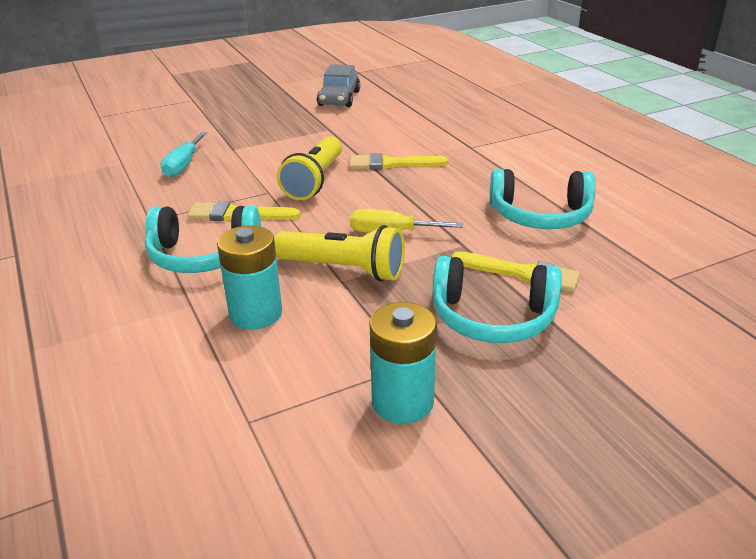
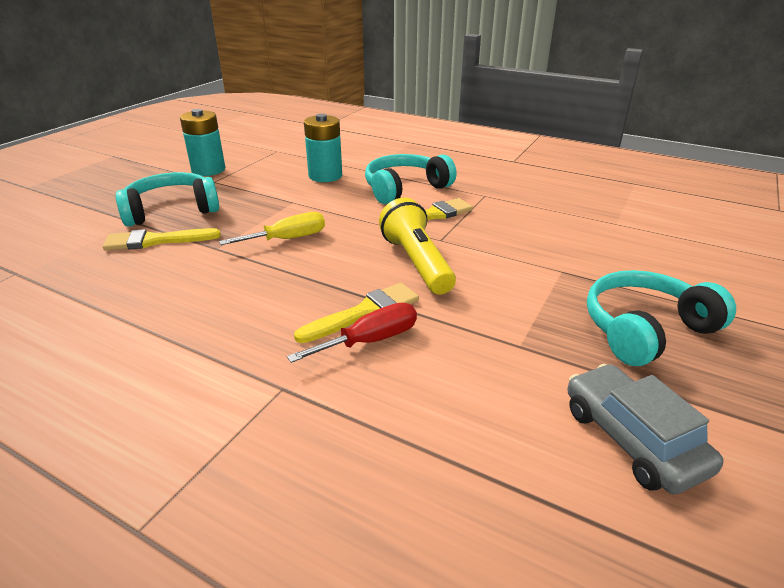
camera: 145 degrees right, 0 degrees up
(183, 165) = (562, 238): turquoise screwdriver -> none
(344, 269) = (298, 207): yellow flashlight -> none
(404, 151) = (370, 340): none -> red screwdriver
(540, 216) = (146, 299): turquoise headphones -> turquoise headphones (645, 329)

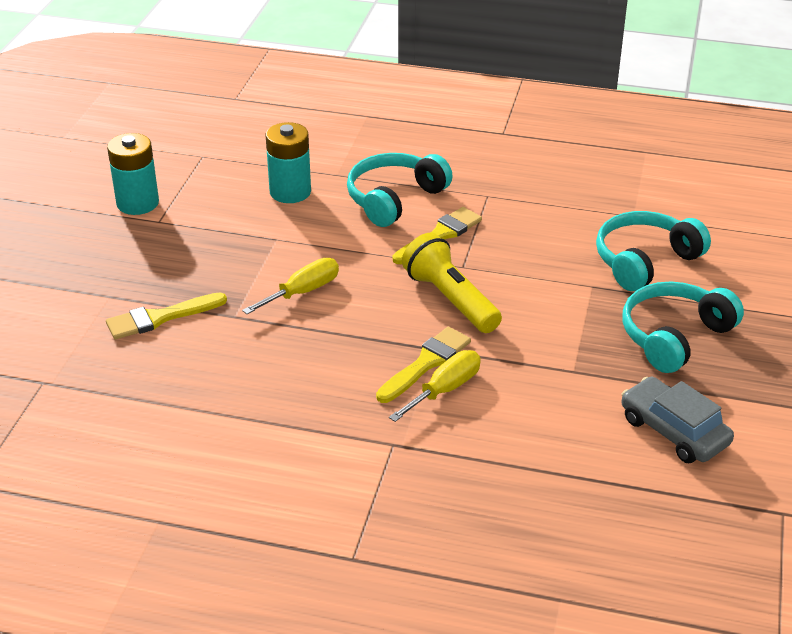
camera: 15 degrees left, 5 degrees up
(171, 210) = (143, 274): turquoise headphones -> turquoise headphones (644, 261)
(370, 340) = (445, 389): red screwdriver -> yellow screwdriver

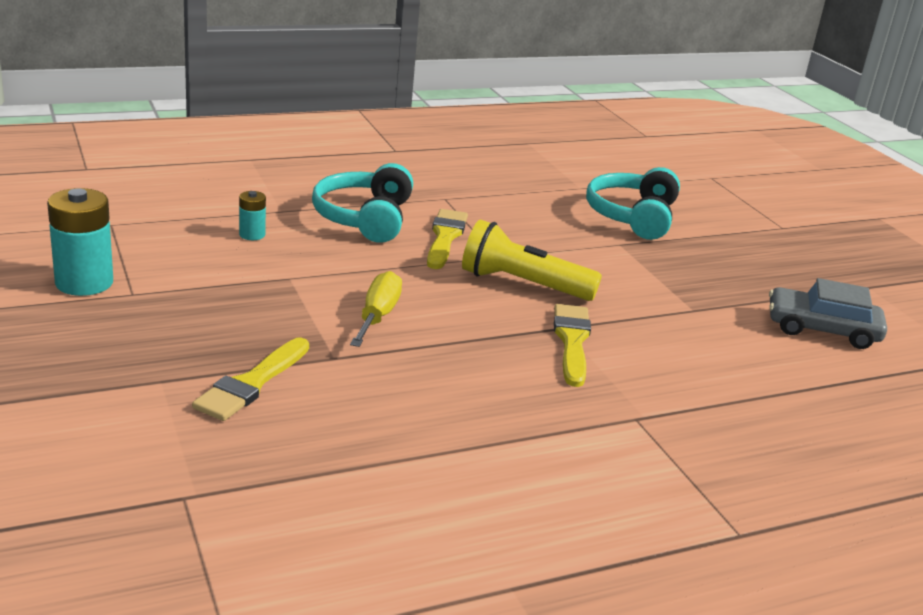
camera: 40 degrees left, 10 degrees down
(290, 192) = (252, 235): turquoise battery -> turquoise battery, size x0.52
(445, 389) = (616, 357): yellow screwdriver -> none
(674, 336) = (726, 263): turquoise headphones -> none

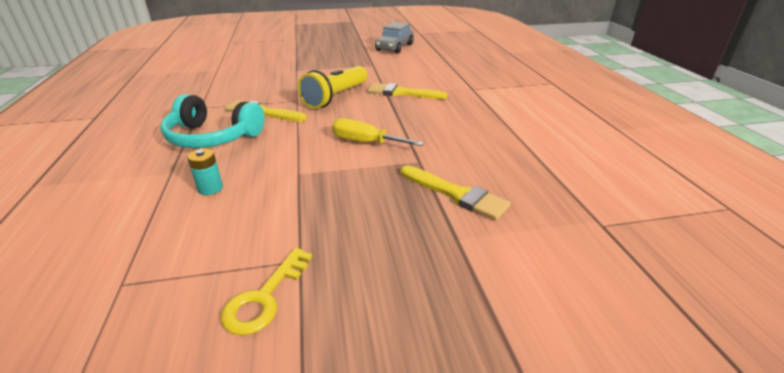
camera: 75 degrees left, 5 degrees up
(84, 283) = (264, 298): turquoise battery -> yellow key
(632, 216) = (265, 63): turquoise headphones -> none

